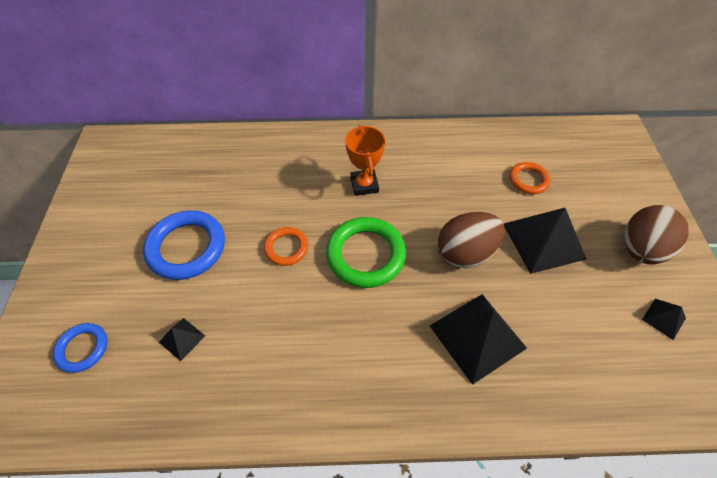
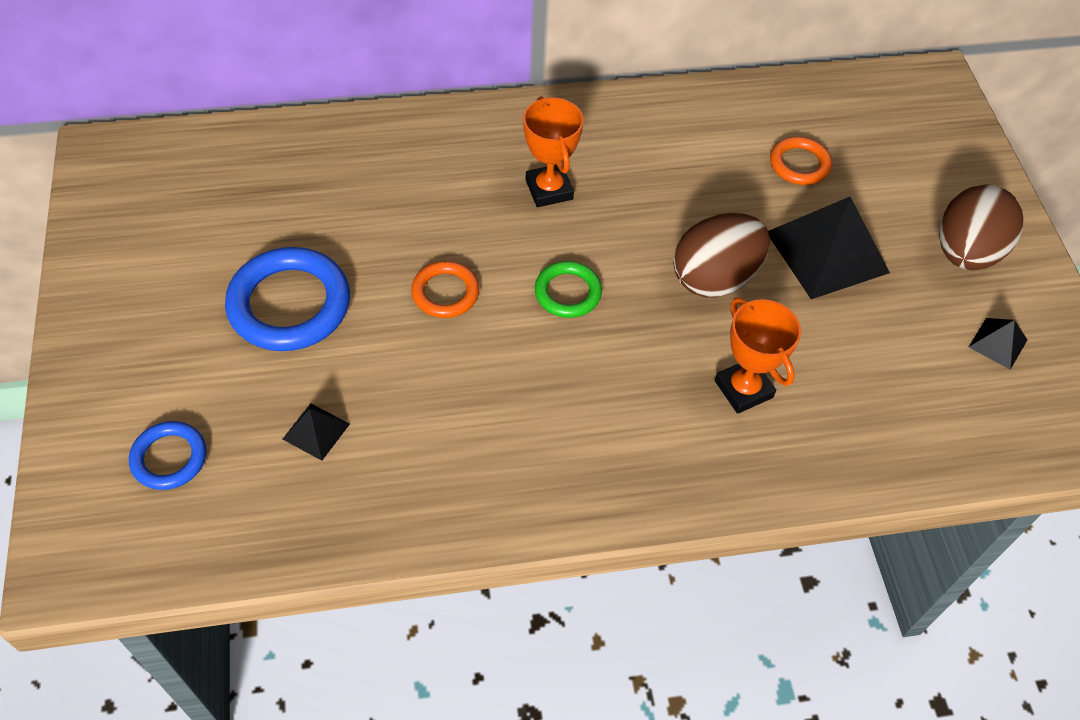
camera: 10 degrees left, 0 degrees up
(365, 255) = (568, 292): green ring -> green ring, size x0.56
(477, 336) = (743, 389): black pyramid -> orange trophy

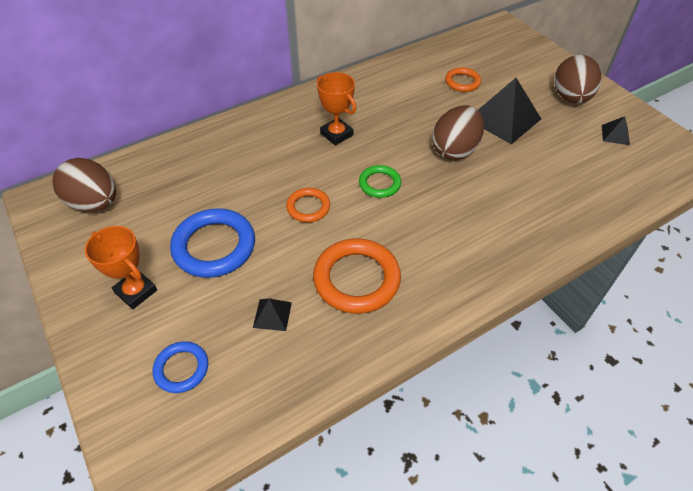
camera: 20 degrees left, 5 degrees down
(166, 183) = (95, 203): none -> brown egg
(454, 425) = (356, 279): none -> orange ring
(743, 389) = (506, 201): orange trophy -> orange trophy (136, 291)

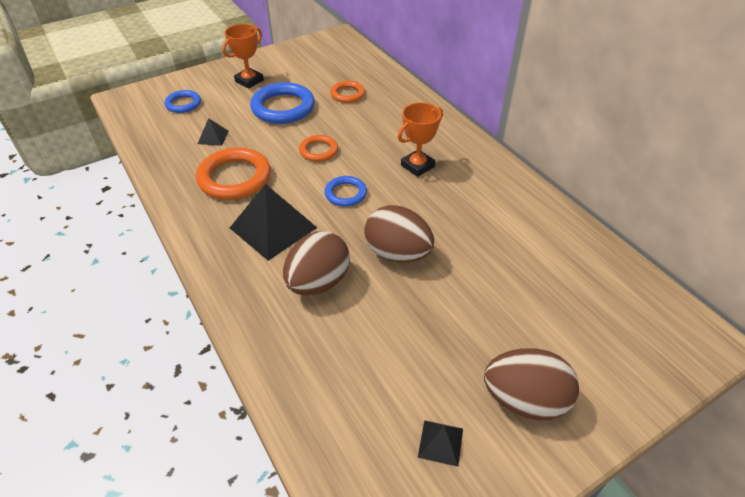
camera: 90 degrees right, 5 degrees down
(95, 203) = (332, 55): brown egg -> brown egg (318, 282)
(379, 184) = (345, 193): green ring -> blue ring
(462, 82) = (533, 273): orange ring -> orange ring (347, 94)
(504, 119) = (460, 307): black pyramid -> black pyramid (273, 227)

